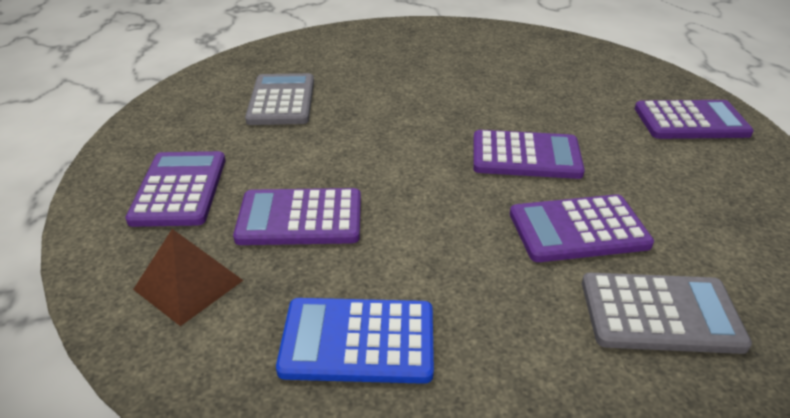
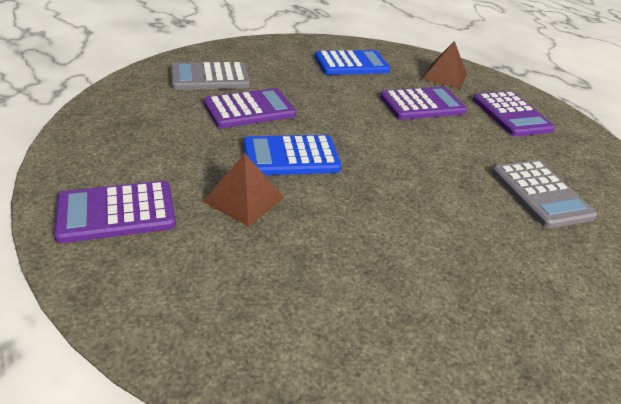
camera: 160 degrees right, 0 degrees up
(526, 156) = (291, 156): purple calculator -> blue calculator
(577, 121) = (244, 199): none -> brown pyramid

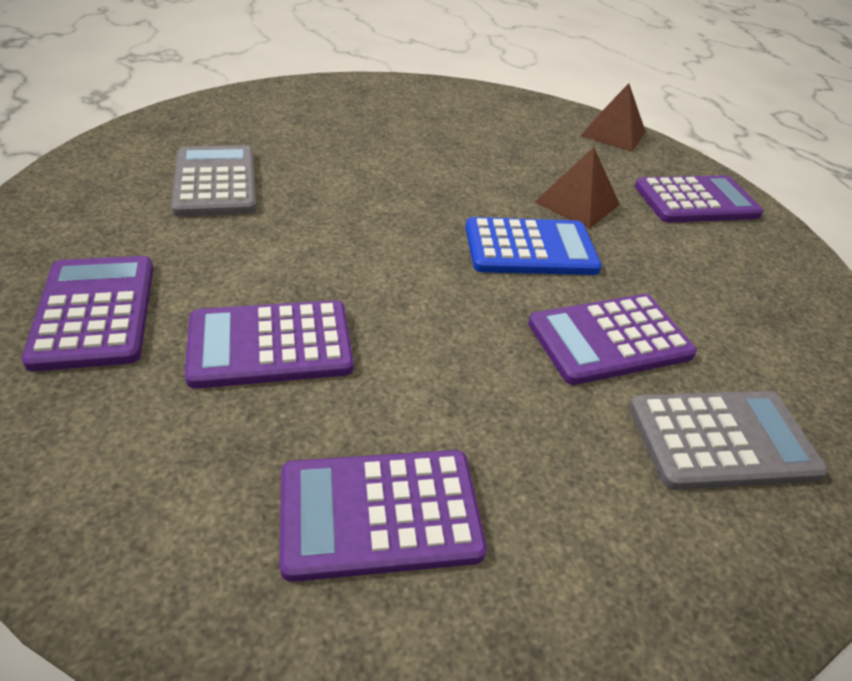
camera: 175 degrees left, 5 degrees up
(351, 64) = (380, 513): blue calculator -> purple calculator
(444, 76) = (132, 453): brown pyramid -> brown pyramid (613, 133)

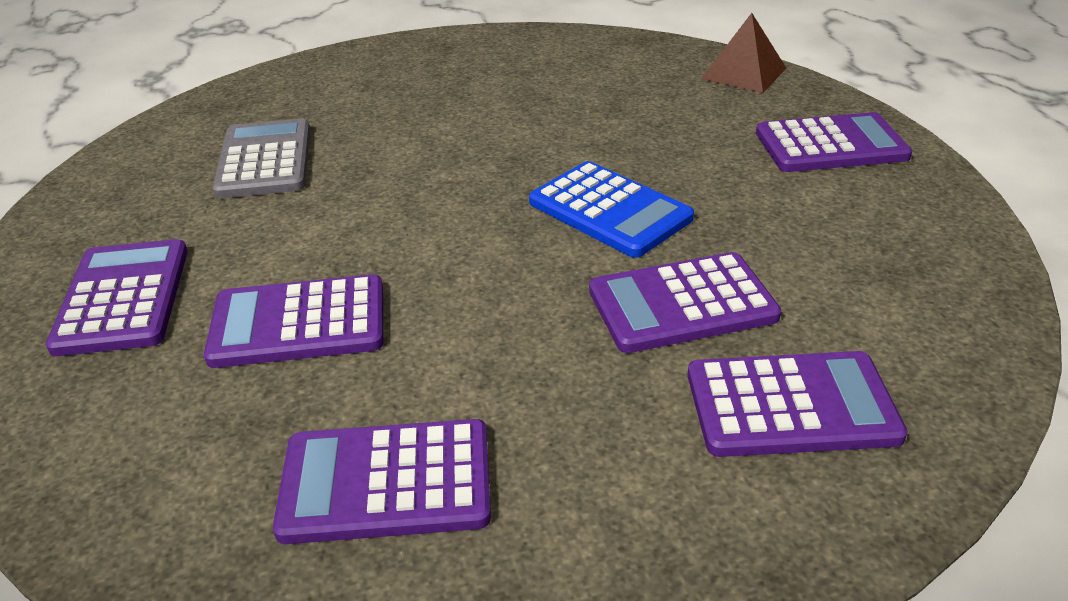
camera: 10 degrees right, 5 degrees down
(530, 248) = (610, 210): blue calculator -> blue calculator turned 45 degrees clockwise
(577, 203) = (678, 156): brown pyramid -> none
(722, 440) = (791, 405): grey calculator -> purple calculator

